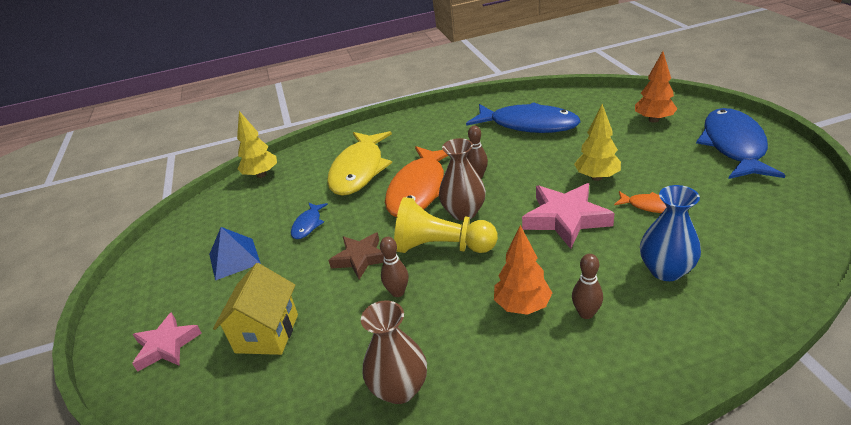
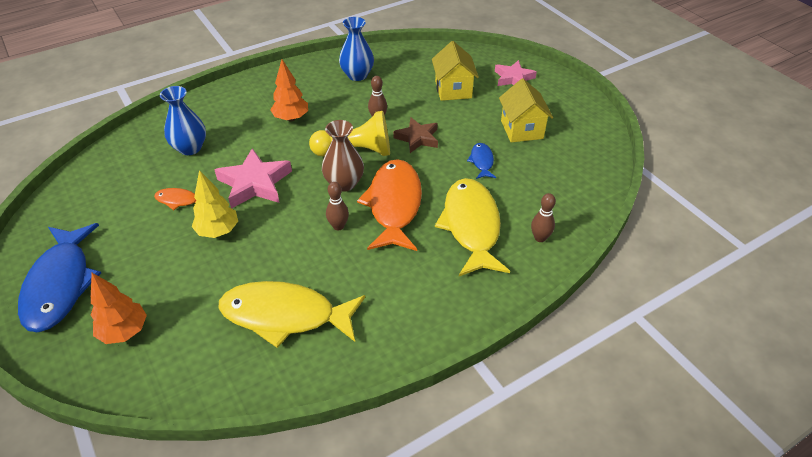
camera: 160 degrees right, 10 degrees up
(234, 259) = (522, 129): blue pyramid -> yellow house
(261, 175) = (581, 213): yellow tree -> none
(399, 389) = (357, 75): brown vase -> blue vase
(528, 125) = (285, 315): blue fish -> yellow fish
(586, 313) = (250, 118): brown bowling pin -> brown bowling pin (540, 238)

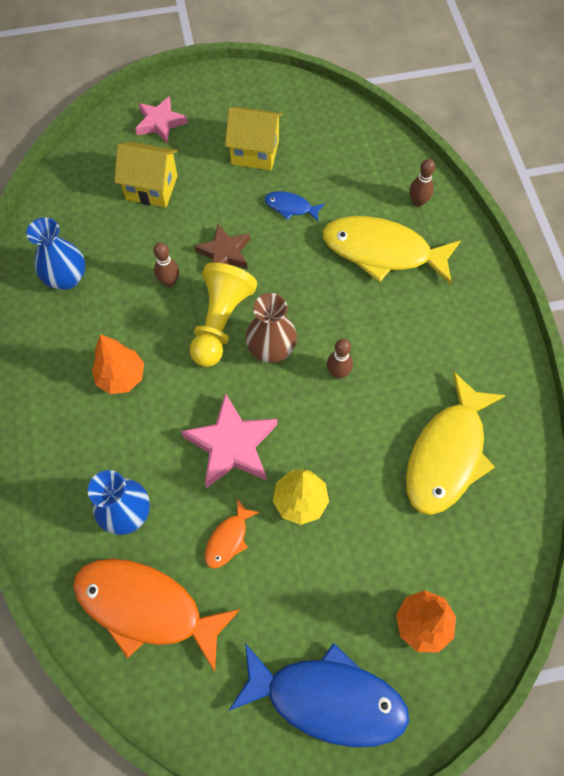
camera: 70 degrees left, 20 degrees up
(394, 205) = (326, 310): orange fish -> orange fish (146, 607)

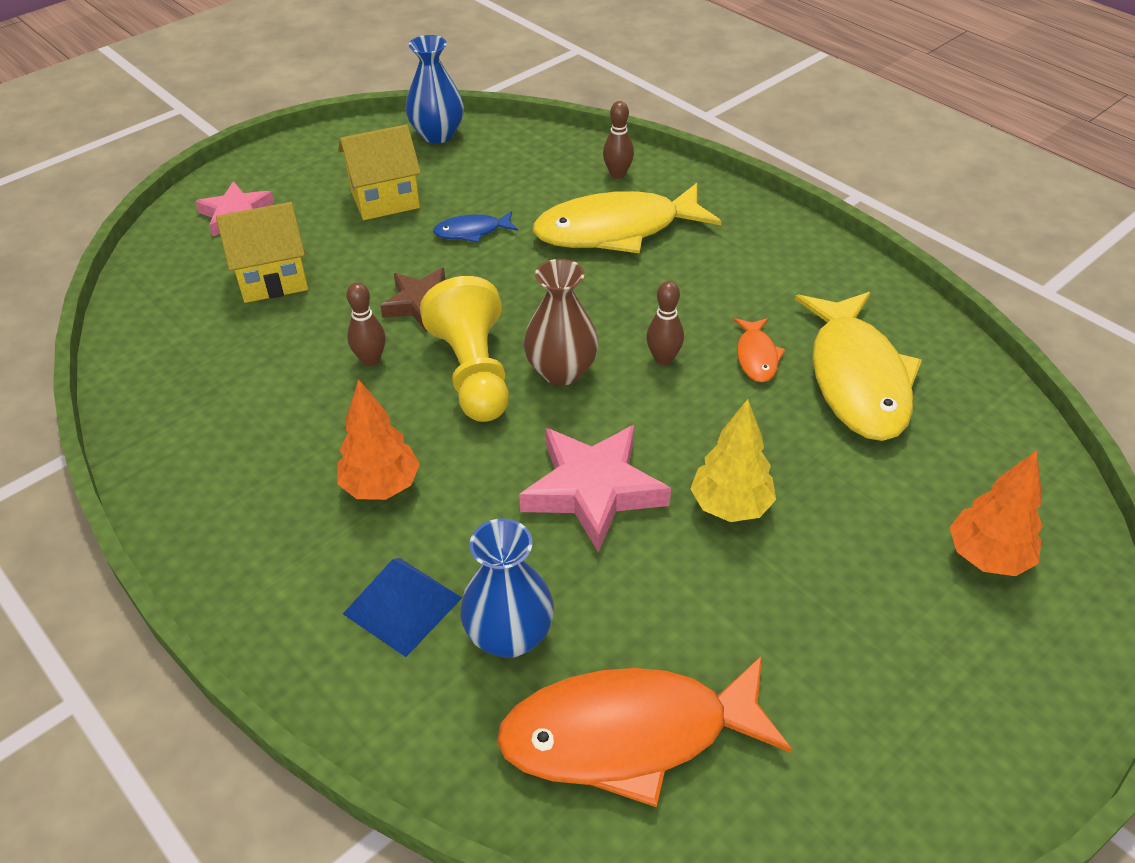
camera: 30 degrees left, 20 degrees down
(67, 278) = (217, 414): blue vase -> blue vase (437, 134)
(86, 462) = (402, 605): none -> blue pyramid
(228, 539) = (674, 594): orange fish -> orange fish (756, 356)
(327, 698) = (955, 704): blue fish -> none

